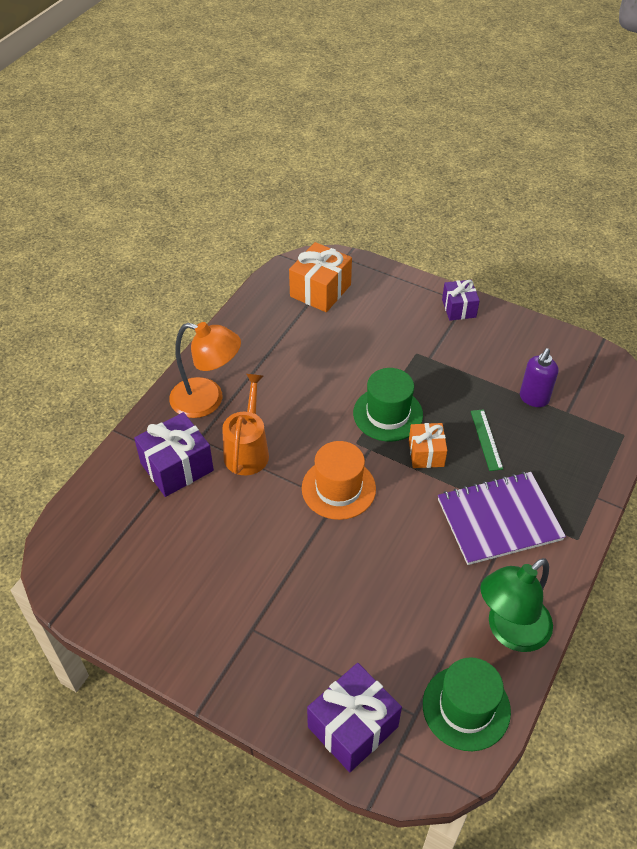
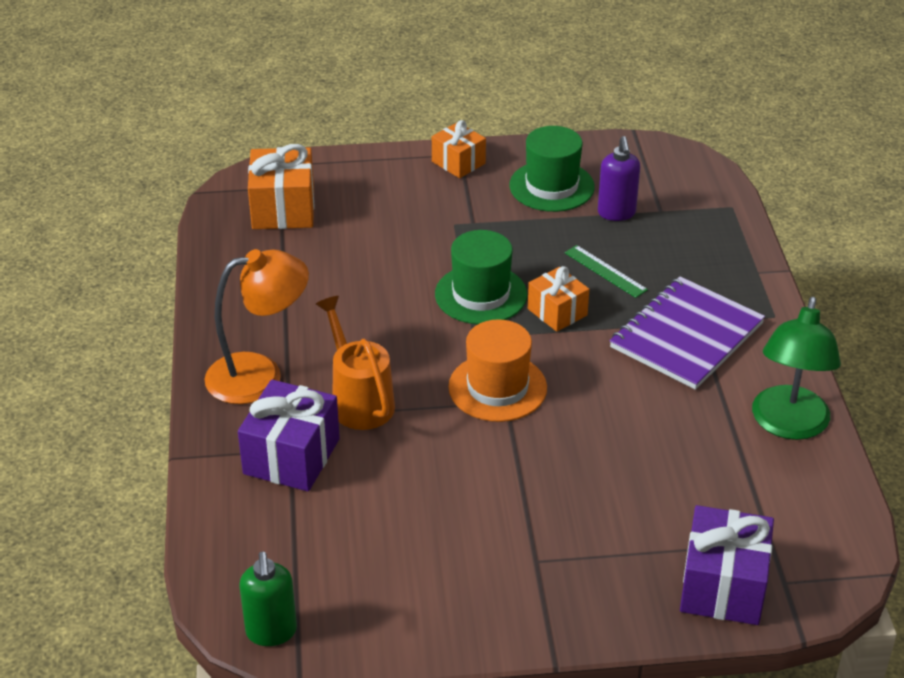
camera: 35 degrees left, 10 degrees down
(64, 579) = (271, 632): none -> green soap dispenser
(459, 308) = (458, 162): purple gift -> orange gift
(466, 707) = (810, 509): green hat -> green hat (551, 186)

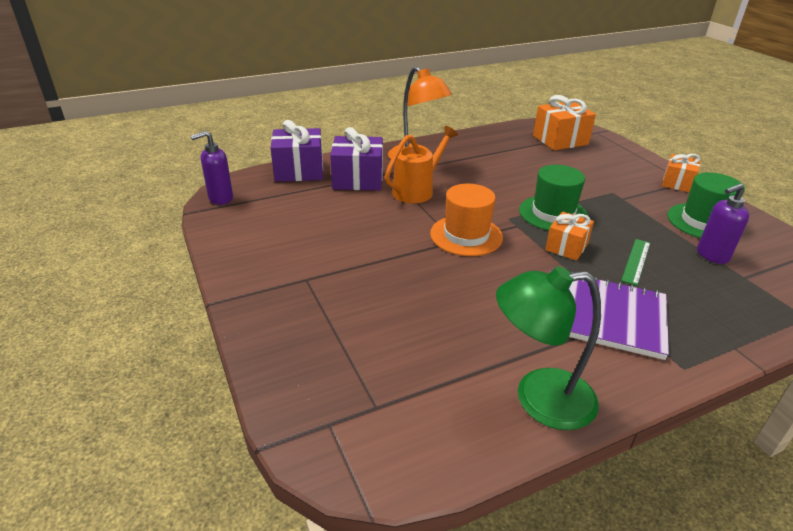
camera: 70 degrees right, 5 degrees down
(271, 632) = (220, 198): green soap dispenser -> purple soap dispenser
(723, 586) = (311, 381): purple gift -> purple gift (299, 171)

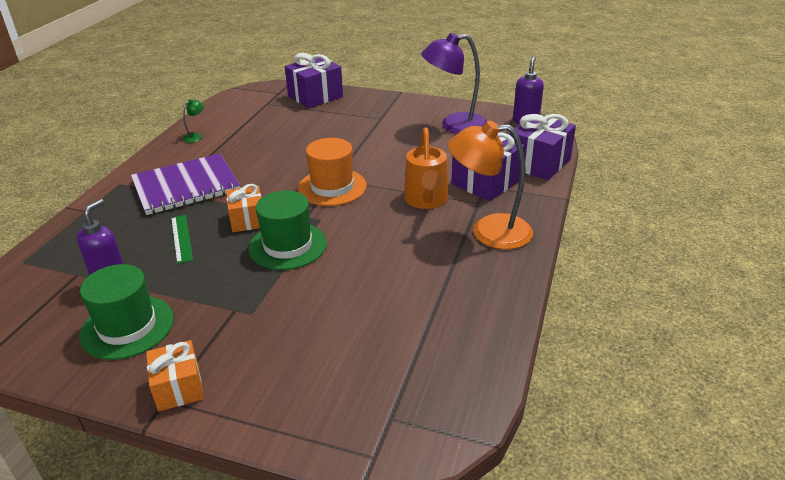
camera: 135 degrees right, 0 degrees up
(271, 228) = (454, 125): none -> purple lamp
(301, 371) = (315, 96): none -> purple gift
(539, 399) = (195, 136): green lamp -> green lamp, size x0.41
(560, 140) = (401, 384): orange gift -> none

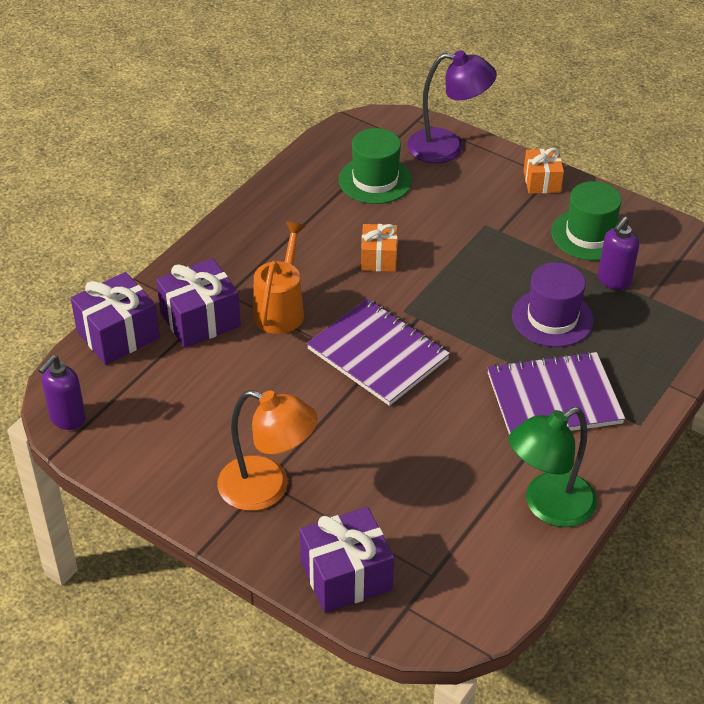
camera: 165 degrees left, 10 degrees up
(181, 238) = (552, 318): green ruler -> purple hat
(195, 136) = (548, 506): green lamp -> green lamp, size x2.44
(247, 220) = (481, 327): orange gift -> orange gift (379, 258)
(288, 246) = (443, 284): green hat -> green hat (375, 180)
(332, 187) = (377, 354): orange hat -> purple notebook
(454, 125) = (170, 435): purple lamp -> purple lamp (447, 147)
(489, 231) = (241, 256): orange lamp -> orange lamp (267, 488)

